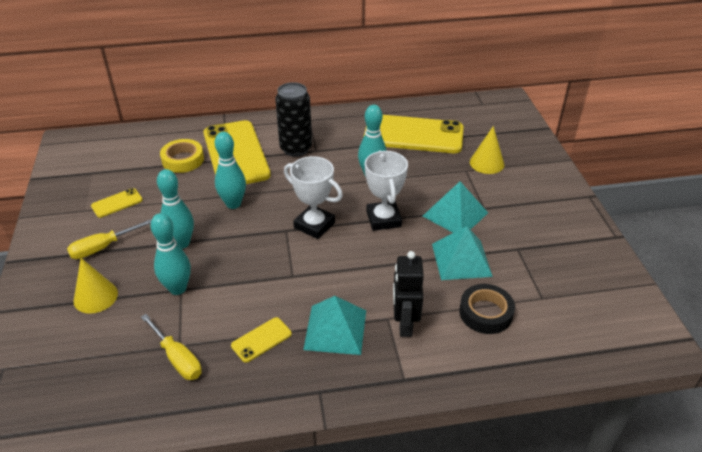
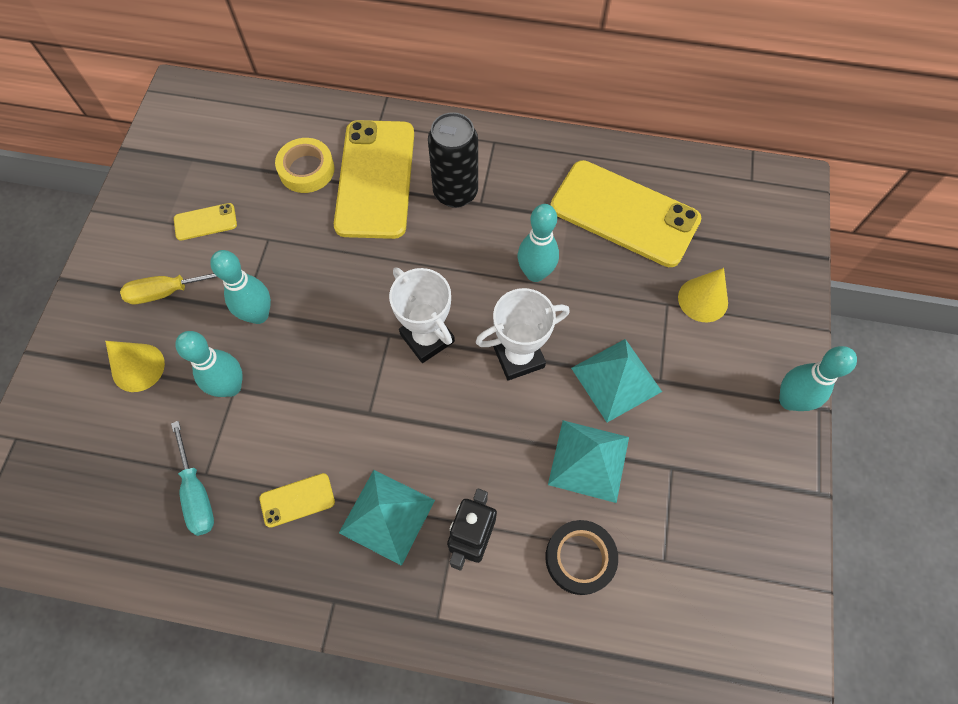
camera: 20 degrees right, 25 degrees up
(178, 359) = (197, 494): yellow screwdriver -> turquoise screwdriver
(233, 204) = (341, 268): turquoise bowling pin -> turquoise bowling pin (789, 400)
(383, 219) = (518, 357): white trophy -> white trophy turned 60 degrees clockwise

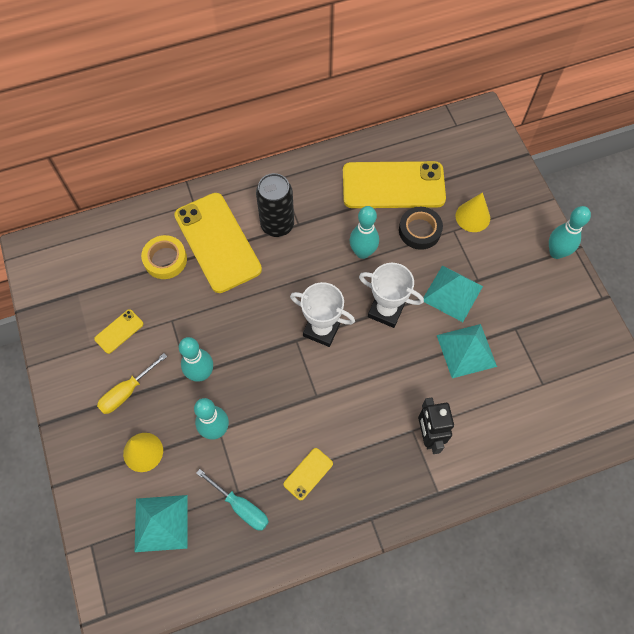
camera: 30 degrees left, 0 degrees up
(387, 516) = (369, 451): turquoise pyramid -> turquoise pyramid (161, 523)
(518, 357) = (386, 310): white trophy -> white trophy turned 75 degrees clockwise
(580, 558) = (496, 410): black tape -> black tape (419, 230)

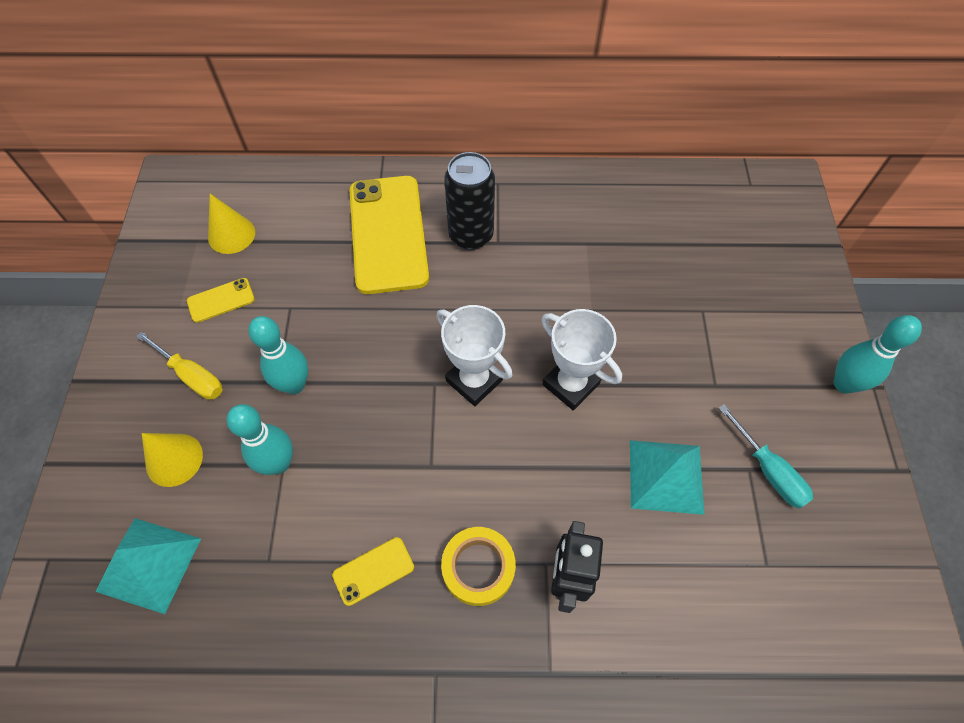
camera: 20 degrees right, 5 degrees down
(126, 392) = (192, 376): yellow screwdriver -> yellow screwdriver turned 120 degrees counterclockwise
(165, 259) = (316, 234): yellow tape -> yellow tape (478, 567)
(241, 507) = (263, 583): turquoise screwdriver -> turquoise screwdriver (769, 471)
(362, 252) = (567, 301): turquoise bowling pin -> none
(393, 185) = (639, 232): yellow phone -> none
(419, 230) = (655, 297): black tape -> none
(452, 293) = (672, 391): turquoise pyramid -> none
(472, 217) = (735, 301): yellow cone -> yellow cone (231, 235)

